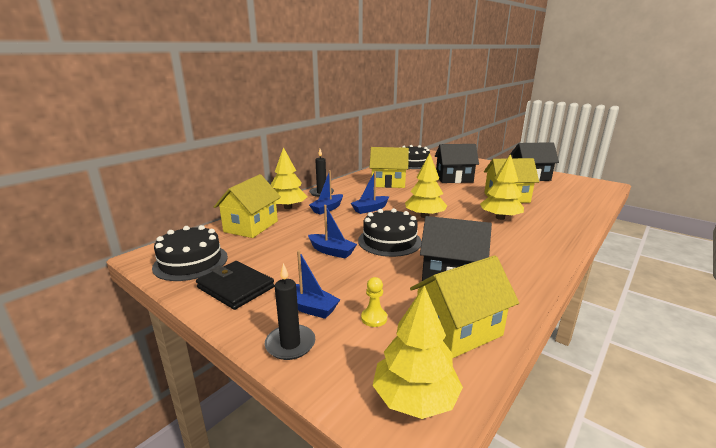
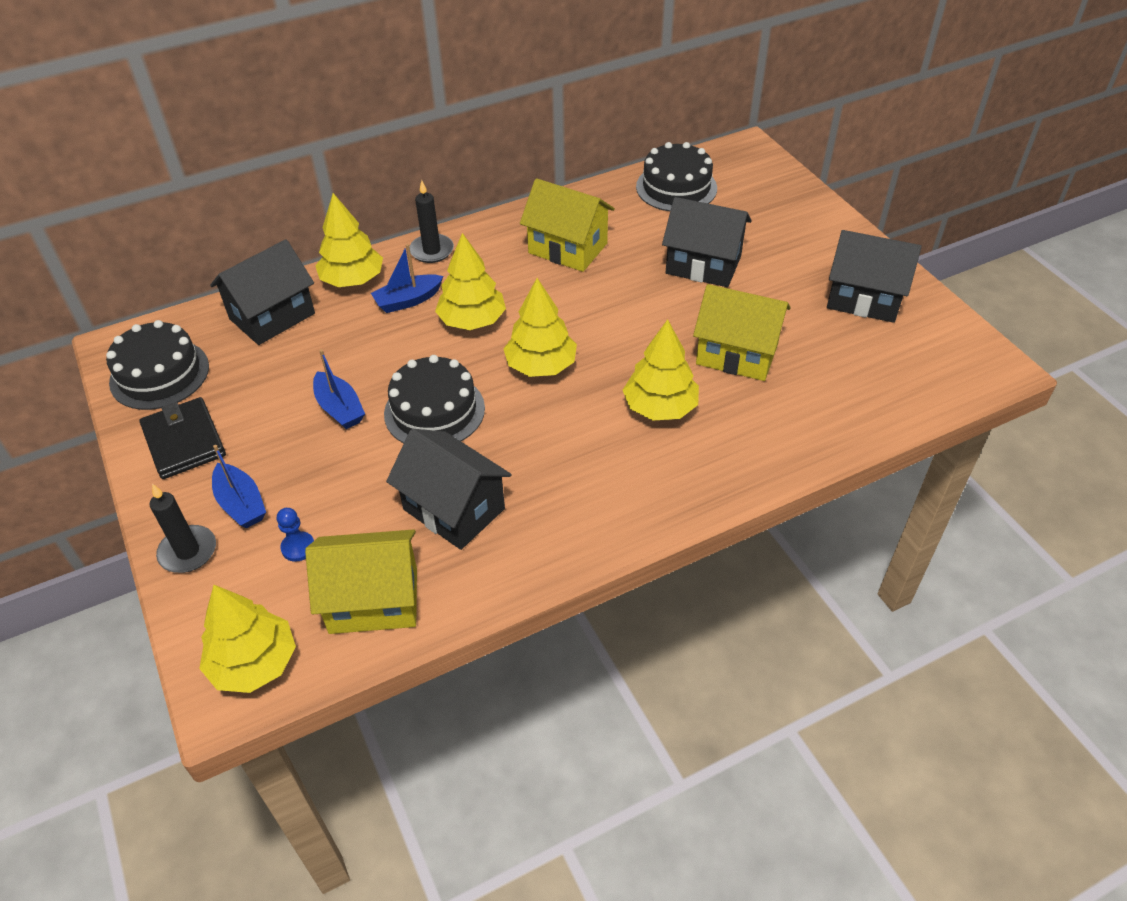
camera: 25 degrees right, 25 degrees up
(251, 226) = (272, 316): yellow house -> black house
(370, 209) = (472, 321): blue boat -> yellow tree
(374, 318) = (298, 547): yellow pawn -> blue pawn

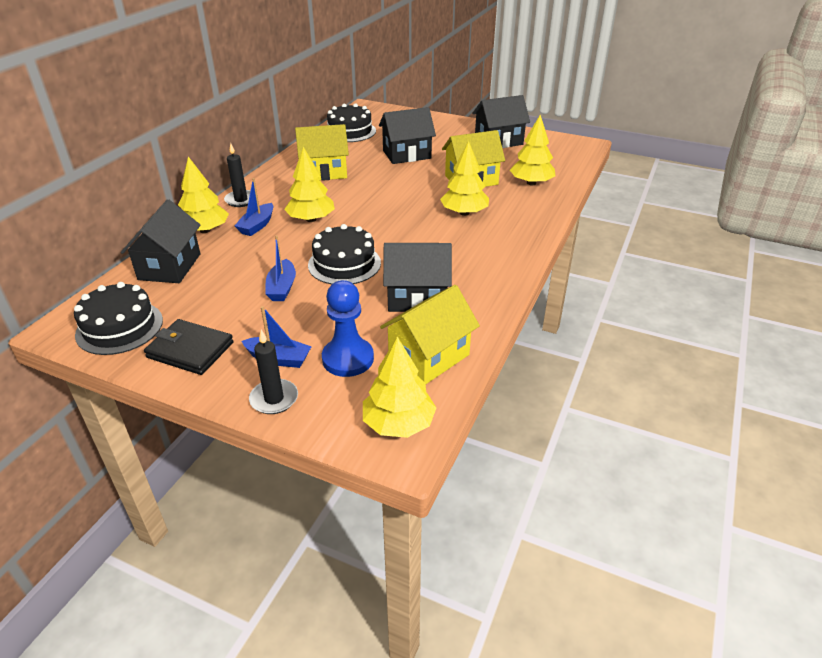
camera: 40 degrees left, 10 degrees down
(298, 547) = (348, 359): blue pawn -> blue pawn, size x1.99
(339, 408) = (282, 288): blue boat -> blue boat turned 75 degrees clockwise
(541, 366) = (379, 222): yellow tree -> yellow tree (531, 183)

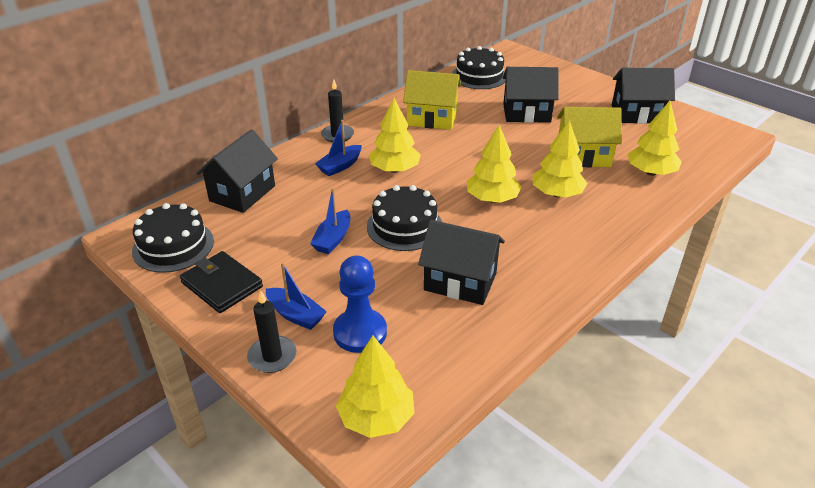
camera: 20 degrees right, 0 degrees up
(205, 230) = (290, 161): yellow tree -> yellow tree (492, 199)
(429, 357) = (441, 352): yellow house -> none

